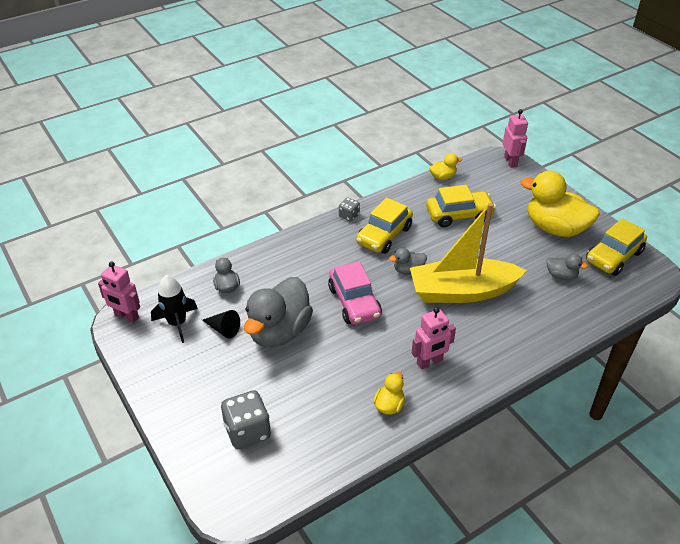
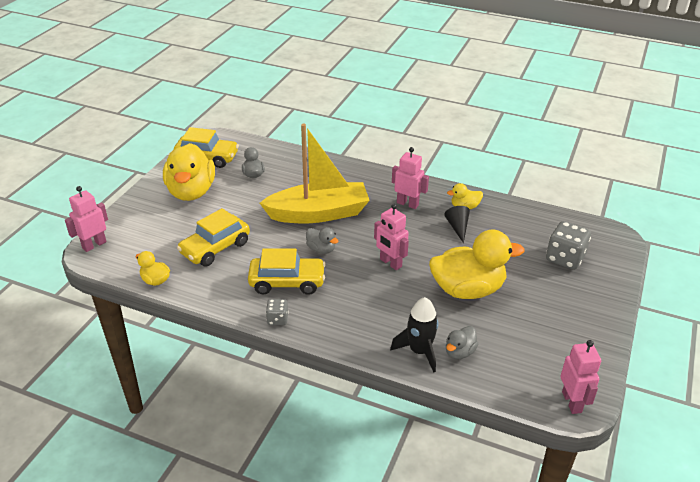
camera: 125 degrees left, 5 degrees down
(177, 323) = (534, 359): black rocket -> black rocket (419, 351)
(223, 329) = (504, 324): black cone -> black cone (457, 227)
(279, 331) = (467, 289): grey duck -> yellow duck
(354, 302) = (390, 263): pink car -> pink robot
(459, 215) = (215, 248): yellow car -> yellow car turned 90 degrees counterclockwise
(462, 291) = (318, 213): yellow boat -> yellow boat turned 60 degrees counterclockwise

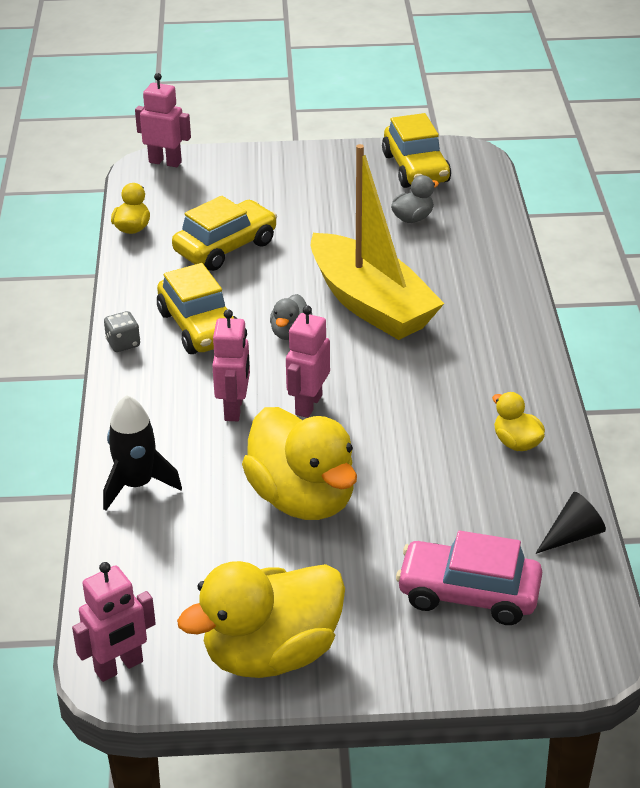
camera: 65 degrees right, 0 degrees up
(191, 192) = (327, 186): yellow duck -> yellow duck (271, 653)
(215, 248) = (225, 247): yellow car -> yellow car turned 120 degrees clockwise
(407, 204) = (470, 380): pink robot -> pink robot (234, 409)
(457, 227) = (452, 449): black cone -> black cone (572, 535)
(459, 352) = (158, 524): grey duck -> none
(565, 258) = (468, 594): grey dice -> pink car

